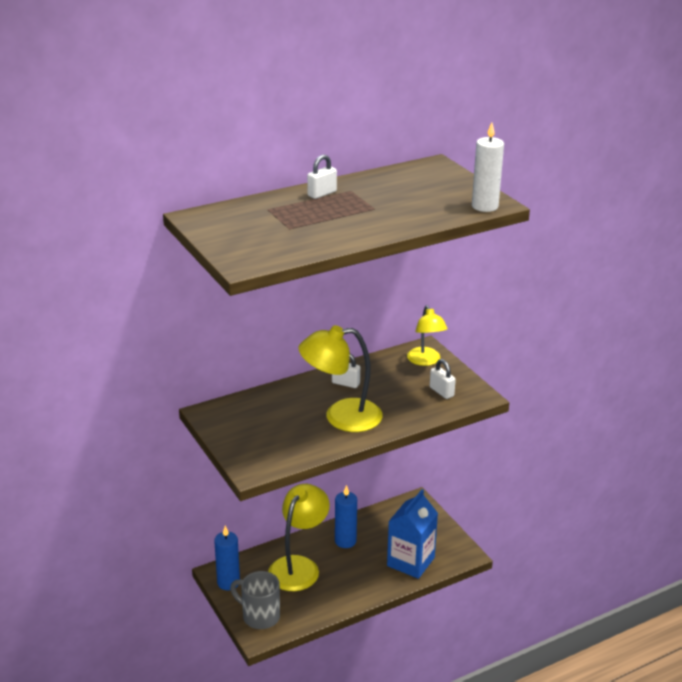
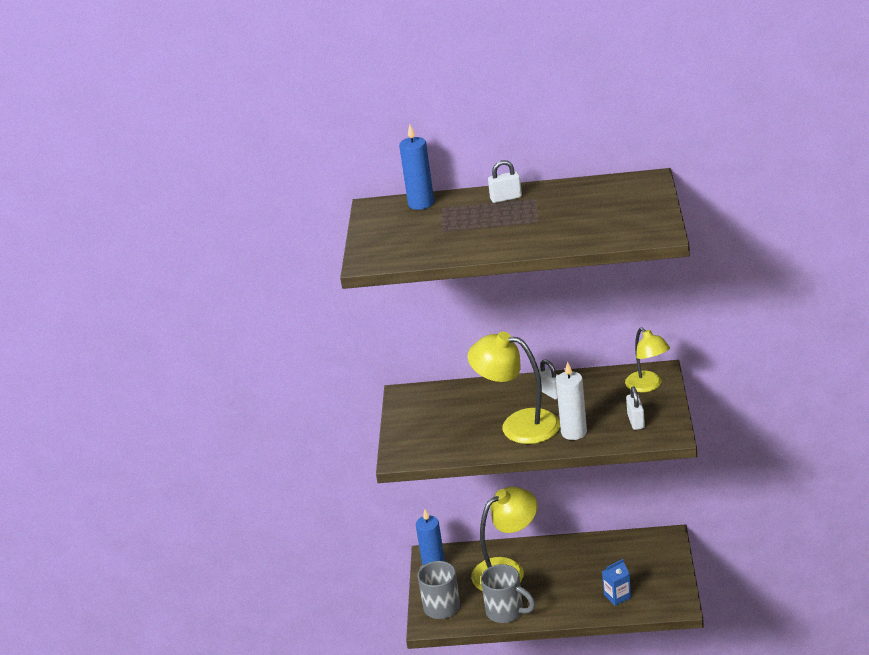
camera: 35 degrees right, 0 degrees up
(324, 603) = (506, 612): none -> grey mug
(345, 541) = (568, 558): blue candle -> blue candle (421, 204)
(410, 562) = (617, 596): blue carton -> blue carton, size x0.51
(425, 361) = (648, 386): yellow lamp -> yellow lamp turned 45 degrees counterclockwise
(484, 206) = (645, 235): white candle -> white candle (574, 432)

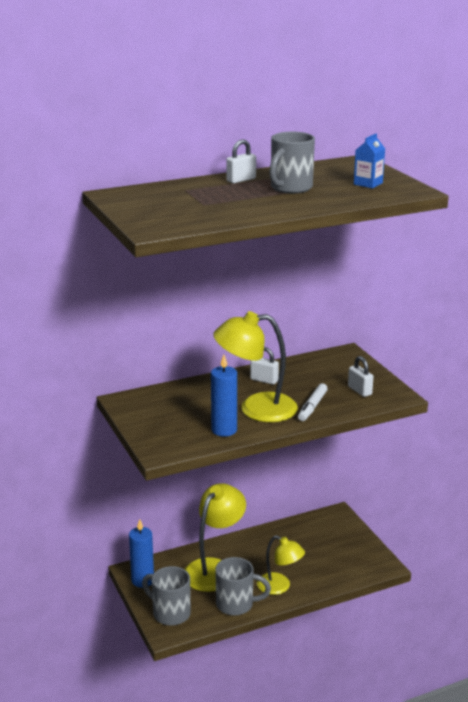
camera: 30 degrees left, 5 degrees down
(421, 204) = (160, 189): blue candle -> blue candle (224, 430)
(541, 216) = (290, 188): none -> grey mug
(574, 432) = (312, 407): white candle -> white marker
(617, 596) = (327, 570): blue carton -> blue carton (368, 184)
(648, 386) = (346, 364): yellow lamp -> yellow lamp (279, 587)

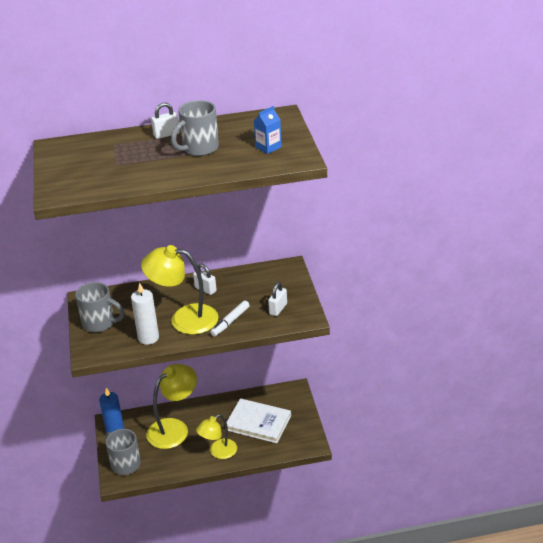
camera: 15 degrees right, 10 degrees up
(224, 430) = (148, 338): blue candle -> white candle
(236, 604) = (178, 463): grey mug -> grey mug (100, 323)
(279, 587) = (218, 452): yellow lamp -> yellow lamp turned 90 degrees clockwise
(312, 551) = (258, 423): none -> white book
(359, 390) = (278, 309): white padlock -> white padlock turned 45 degrees clockwise

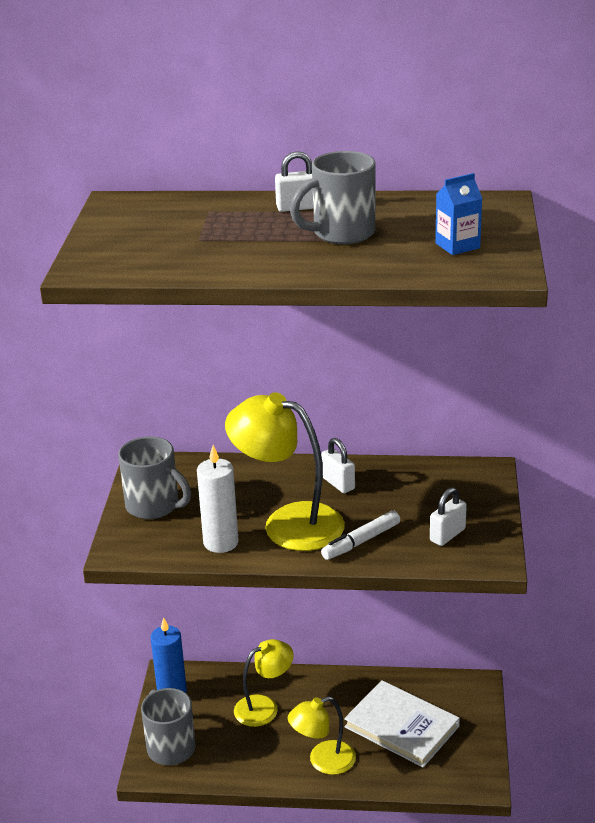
camera: 15 degrees right, 5 degrees down
(174, 428) = (264, 707): yellow lamp -> yellow lamp, size x0.64

